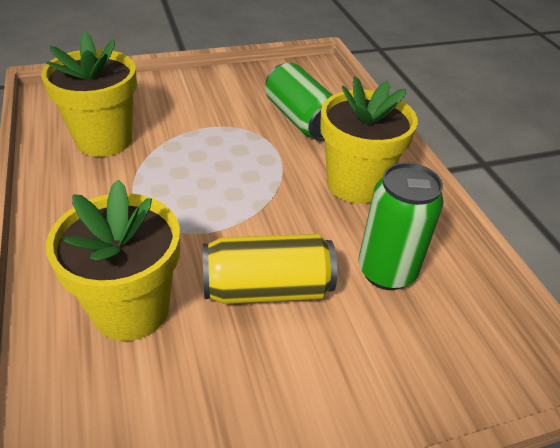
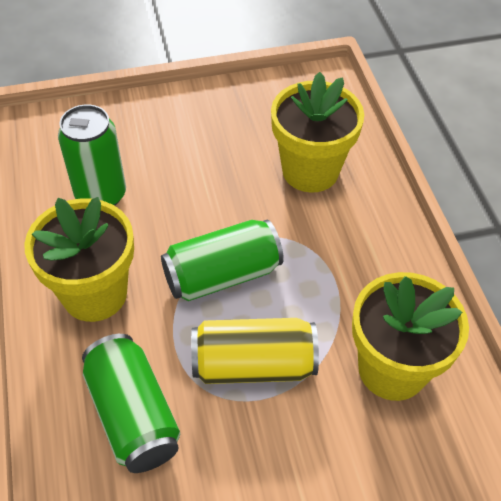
camera: 175 degrees left, 10 degrees up
(242, 198) = (222, 275): none -> green can
(267, 288) = (205, 183): yellow can -> yellow can (253, 365)

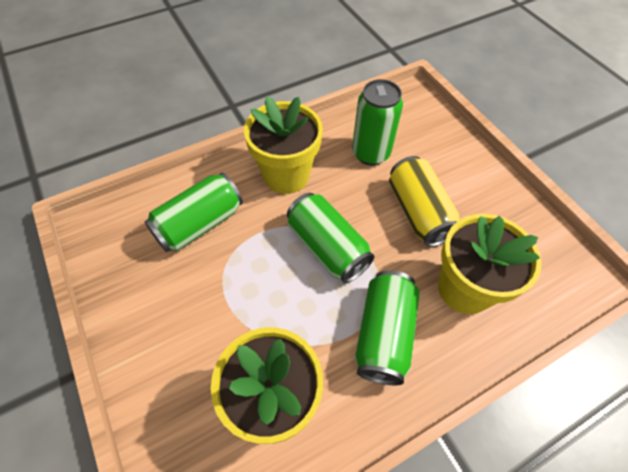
camera: 75 degrees right, 5 degrees up
(253, 365) = (253, 288): yellow can -> yellow can (418, 212)
(341, 252) = (383, 334): none -> green can

